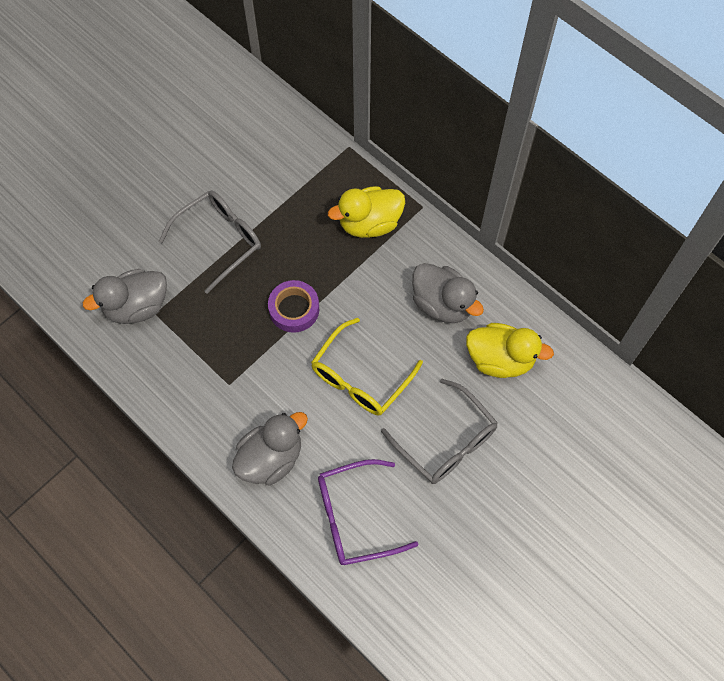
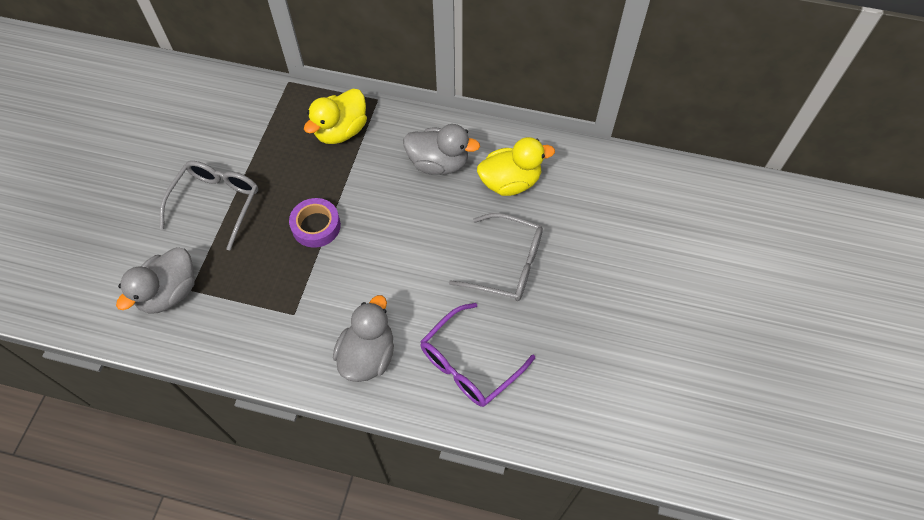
camera: 30 degrees left, 5 degrees down
(361, 376) = (406, 250): yellow glasses -> none

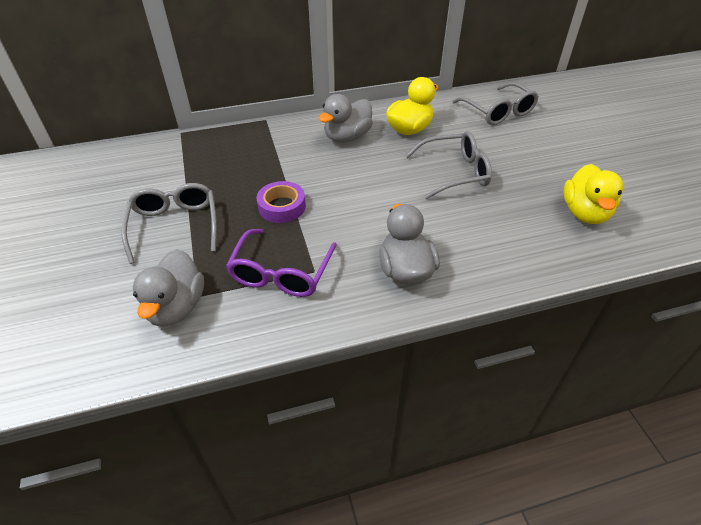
camera: 30 degrees left, 15 degrees down
(341, 131) = (252, 145): yellow duck -> yellow duck (585, 213)
(438, 163) = (347, 137): grey duck -> grey duck turned 150 degrees clockwise
(470, 363) = (490, 239): purple glasses -> purple glasses (282, 272)
(630, 200) = (497, 111): none -> grey glasses

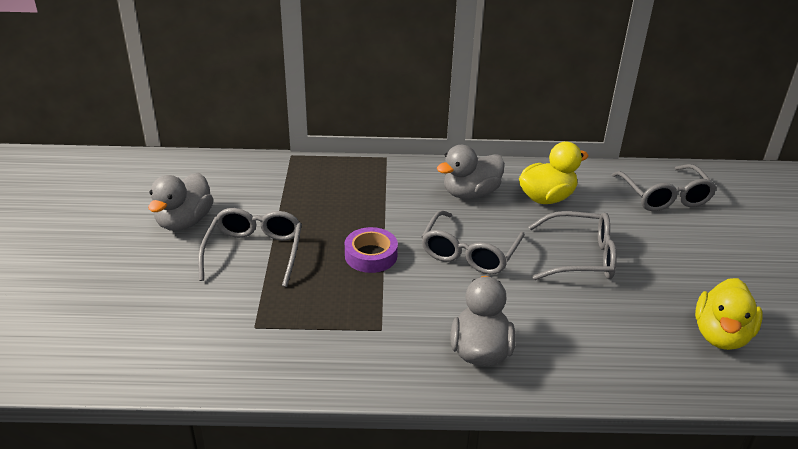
camera: 15 degrees right, 10 degrees down
(176, 307) = (230, 333): grey duck -> grey duck (184, 222)
(282, 272) = (347, 323): purple glasses -> none
(365, 186) = (470, 252): none -> grey glasses

